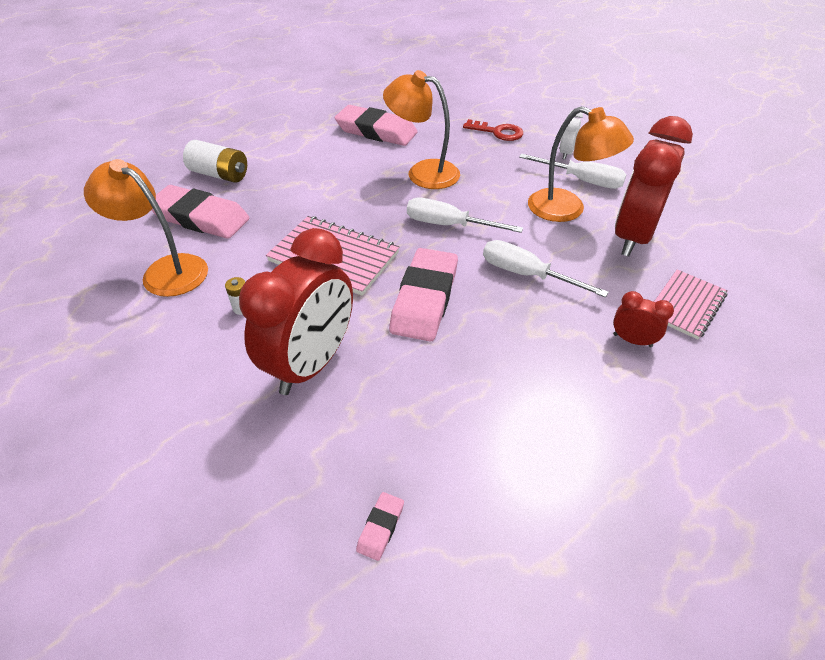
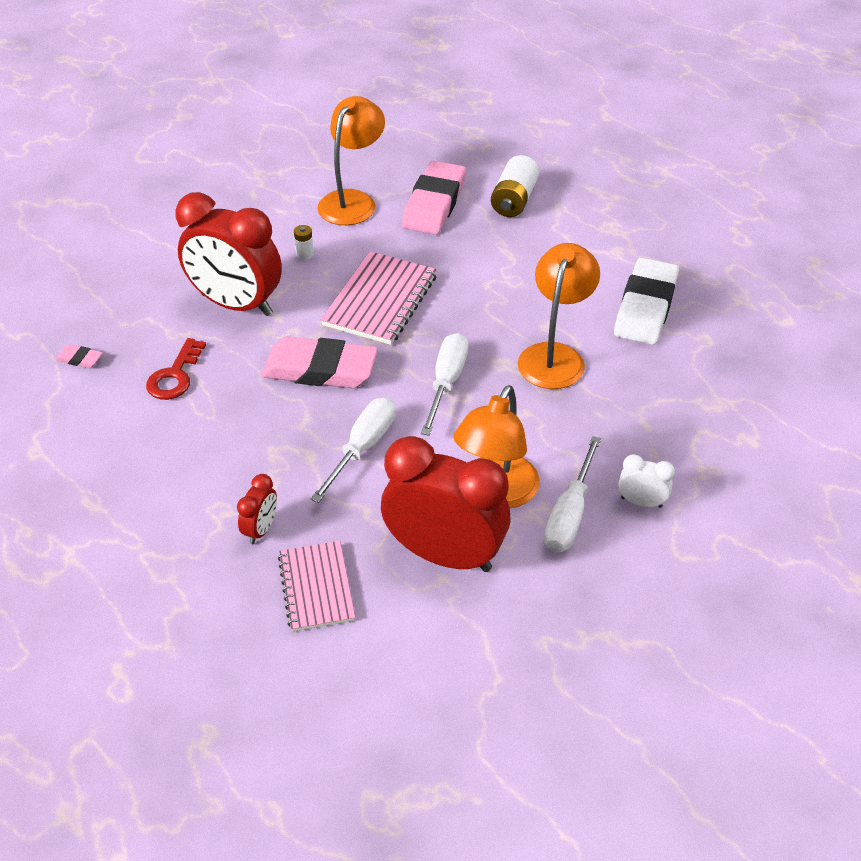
camera: 85 degrees right, 0 degrees up
(376, 131) = (645, 307): pink eraser -> white eraser
(498, 132) = (681, 427): red key -> red key (175, 376)
(685, 305) = (316, 587): pink notebook -> pink notebook turned 45 degrees clockwise

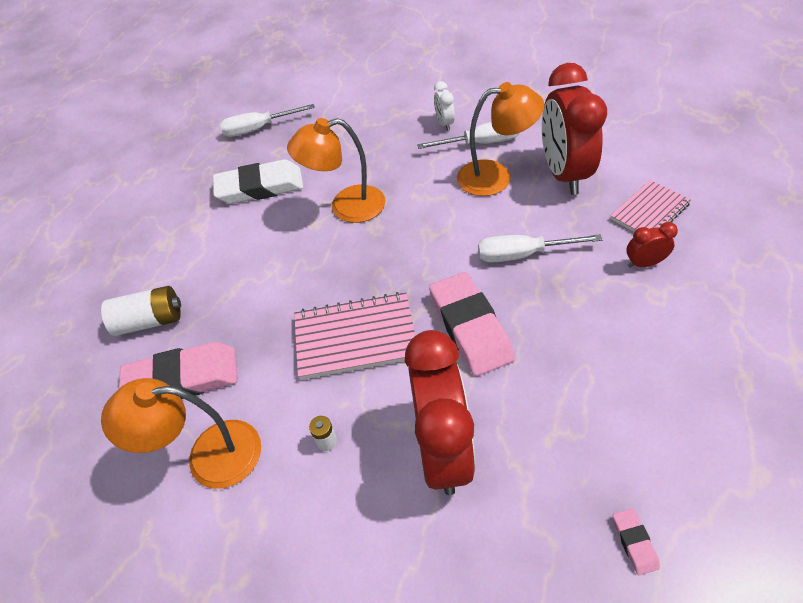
camera: 115 degrees left, 5 degrees up
(175, 376) = (572, 430): red key -> none
(446, 382) = (419, 246): white screwdriver -> white screwdriver (258, 129)

